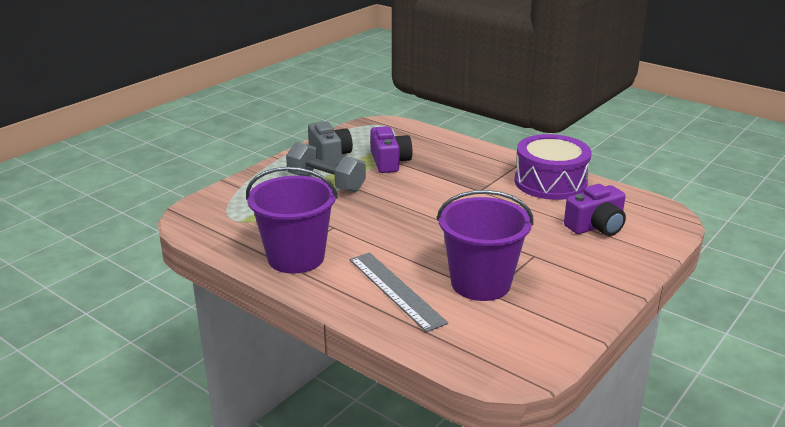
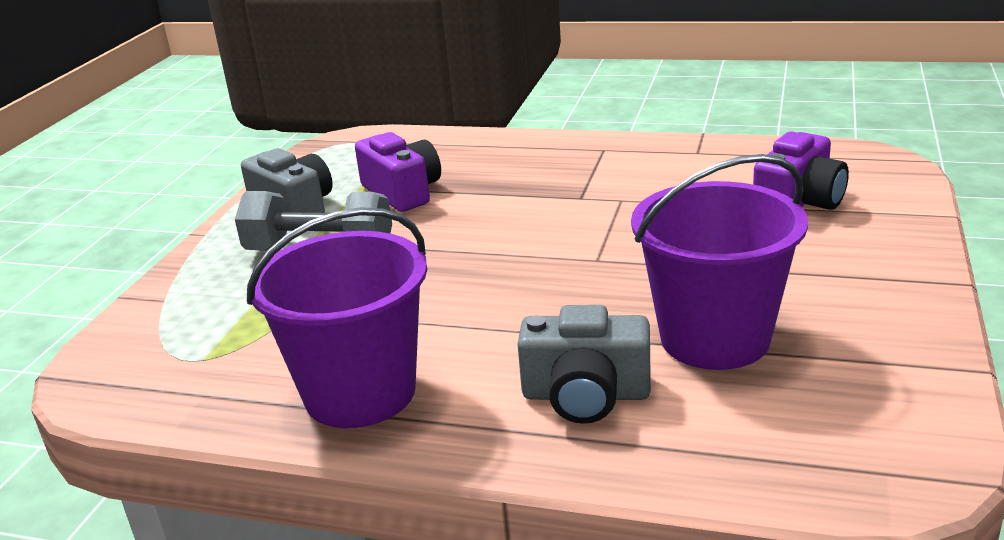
camera: 20 degrees left, 0 degrees up
(395, 290) = (586, 395): grey ruler -> grey camera
(550, 182) = (674, 159): purple drum -> none

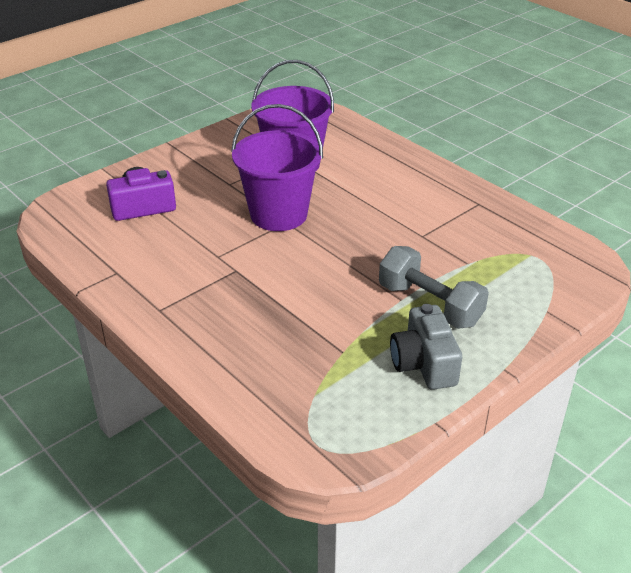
camera: 150 degrees left, 10 degrees up
(360, 393) = (460, 203): purple bucket -> purple bucket (278, 214)
(402, 192) = (335, 338): purple camera -> none
(586, 395) = (369, 165): grey camera -> none

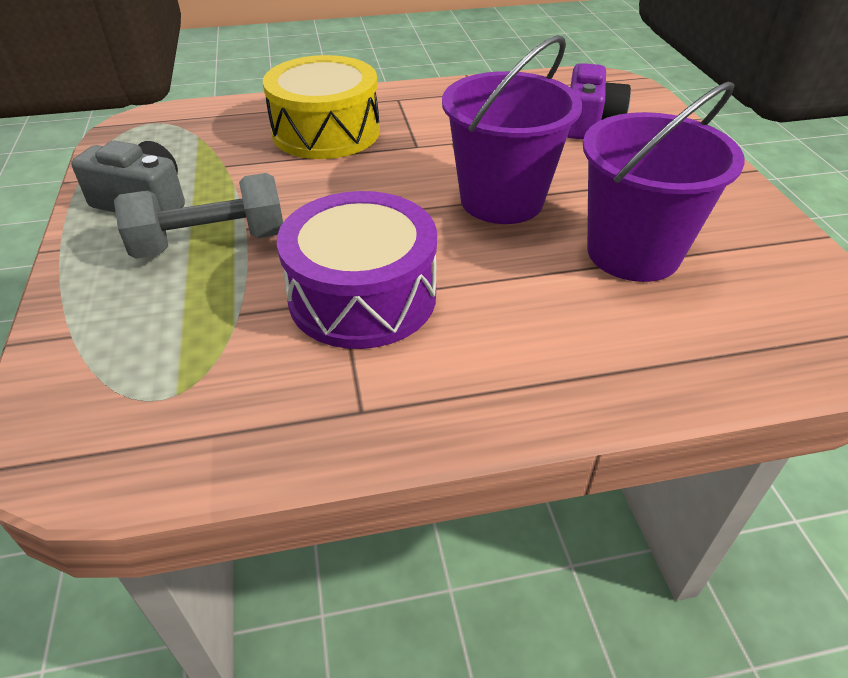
camera: 120 degrees right, 5 degrees up
(249, 323) = (326, 132): none -> yellow drum
(413, 230) = (362, 296): none -> purple drum

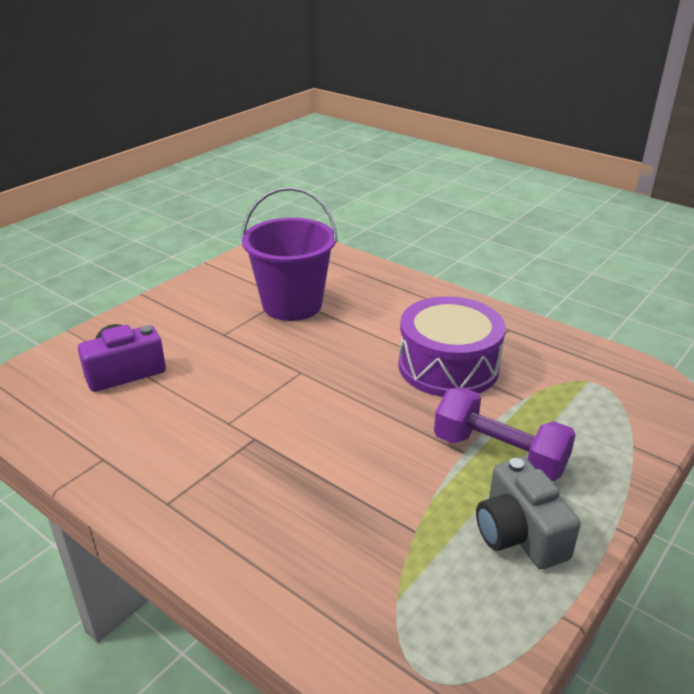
camera: 130 degrees left, 10 degrees down
(211, 243) = (499, 455): grey dumbbell -> purple dumbbell
(326, 132) = (287, 507): yellow drum -> none
(501, 200) = (290, 364): purple bucket -> none

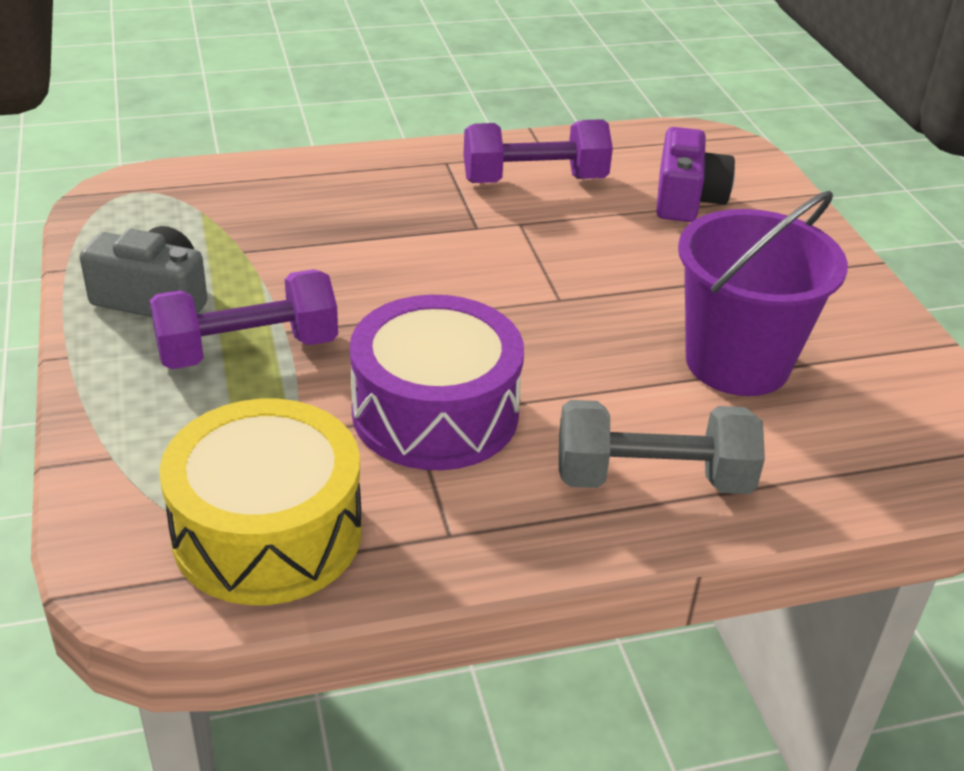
camera: 125 degrees right, 5 degrees up
(157, 443) = (534, 180): none -> purple dumbbell
(405, 299) = (652, 479): none -> grey dumbbell
(584, 370) = (267, 532): none -> yellow drum

